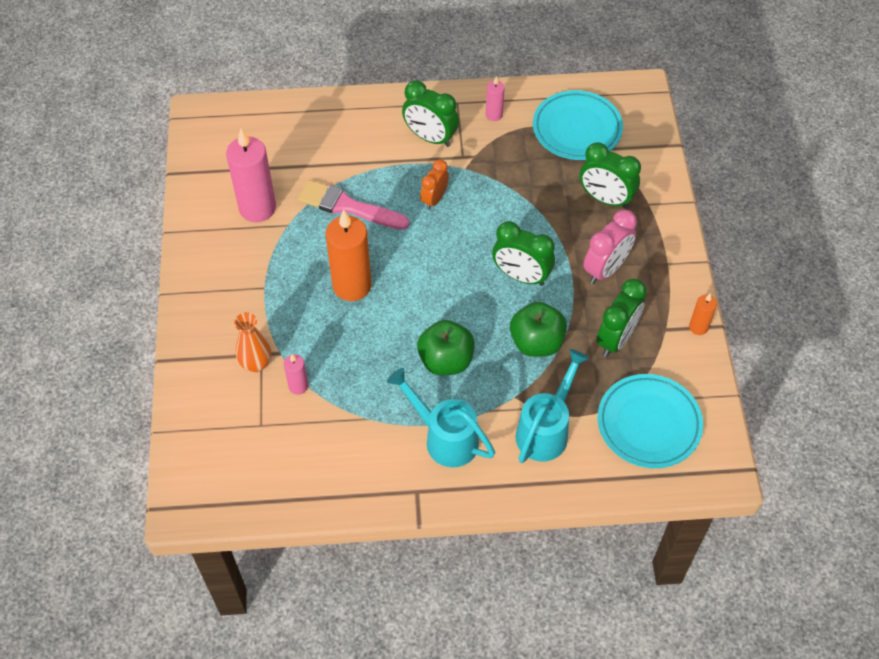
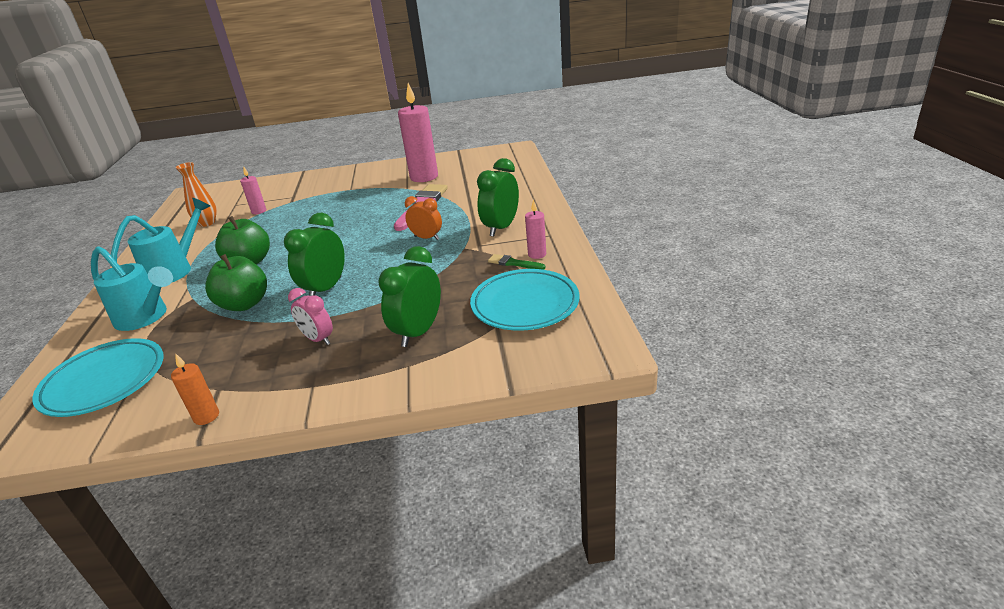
camera: 90 degrees right, 25 degrees down
(256, 364) = (285, 196): orange vase -> orange vase (207, 223)
(352, 286) = (341, 217): orange candle -> none
(506, 132) = (513, 263): none -> green brush
(606, 269) = (318, 339): pink clock -> pink clock, size x0.66
(616, 339) = (223, 353): green clock -> none

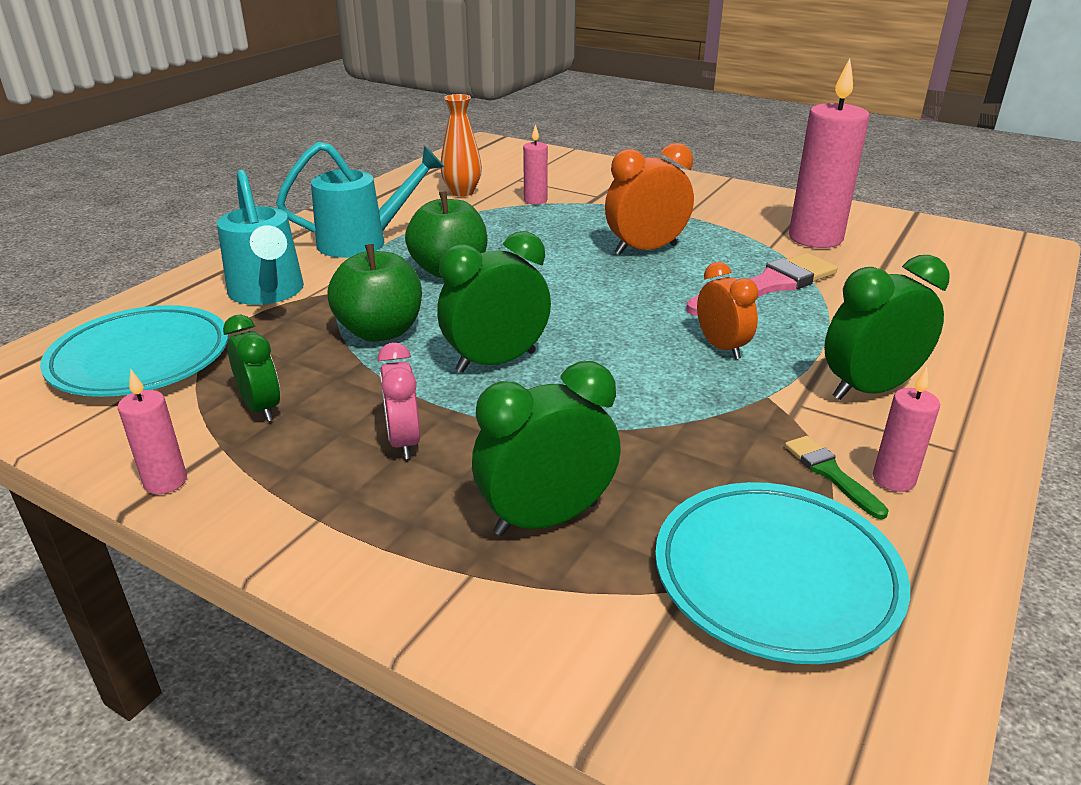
camera: 35 degrees right, 0 degrees up
(206, 416) = (165, 482): orange candle -> pink candle
(219, 364) = (261, 408): none -> green clock
(347, 212) = (645, 249): none -> orange clock

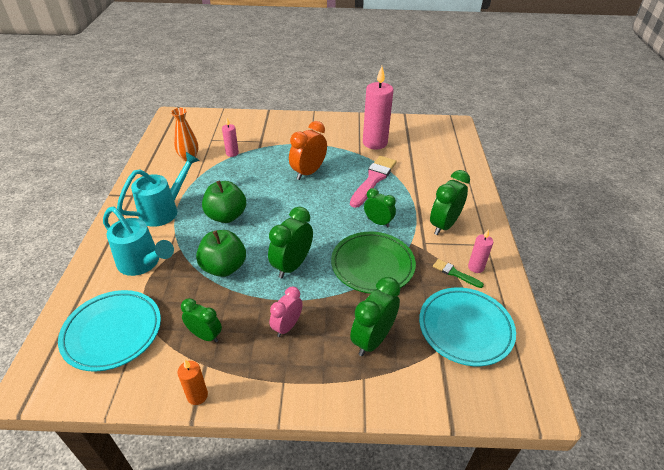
camera: 30 degrees left, 10 degrees up
(165, 482) = (197, 396): pink candle -> orange candle
(404, 442) = (287, 326): pink clock -> pink clock turned 75 degrees clockwise
(652, 406) = (372, 265): none -> green plate
(722, 347) = (378, 222): orange clock -> green clock

